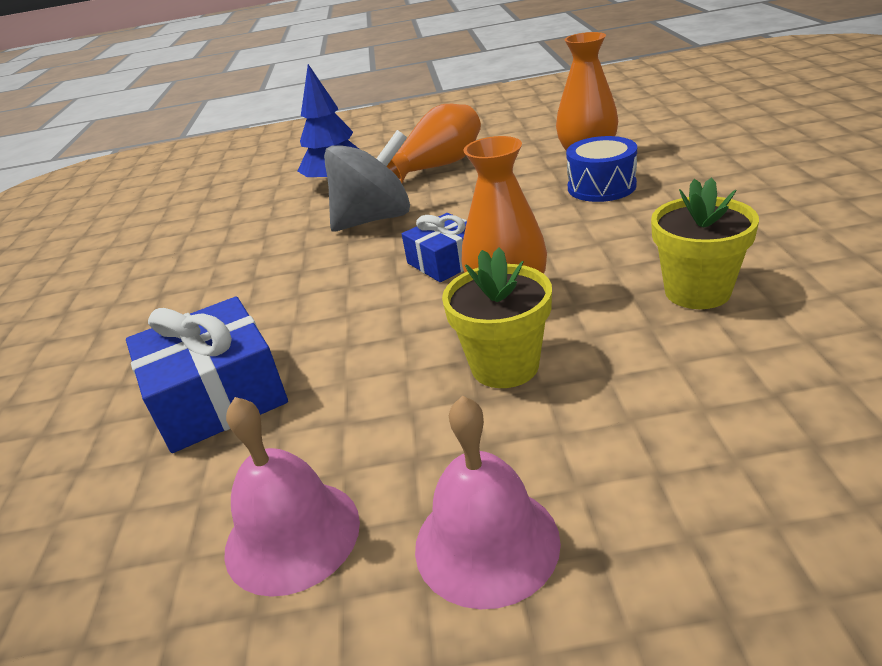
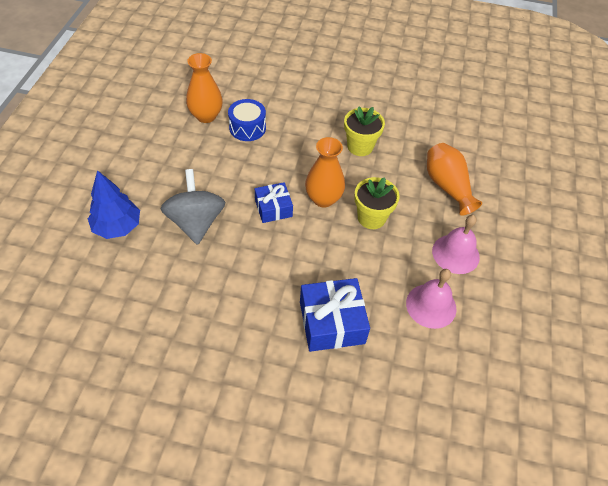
camera: 80 degrees left, 20 degrees up
(438, 166) = (148, 173): orange vase -> orange vase (447, 186)

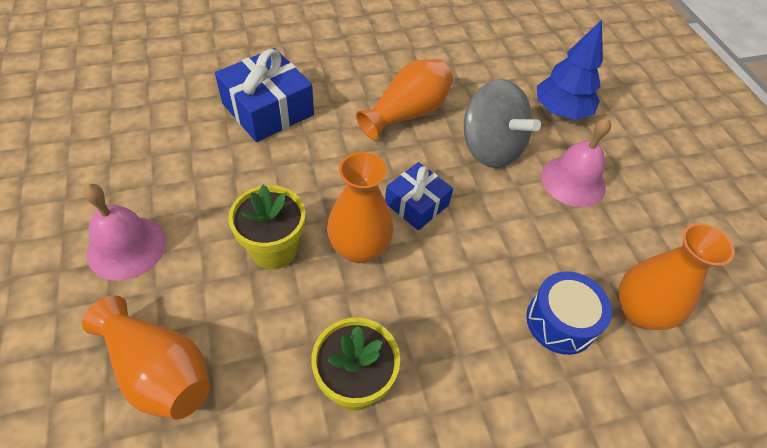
camera: 150 degrees right, 0 degrees up
(230, 273) = (407, 113): none -> orange vase
(431, 305) = (152, 166): pink bell -> pink bell (573, 181)

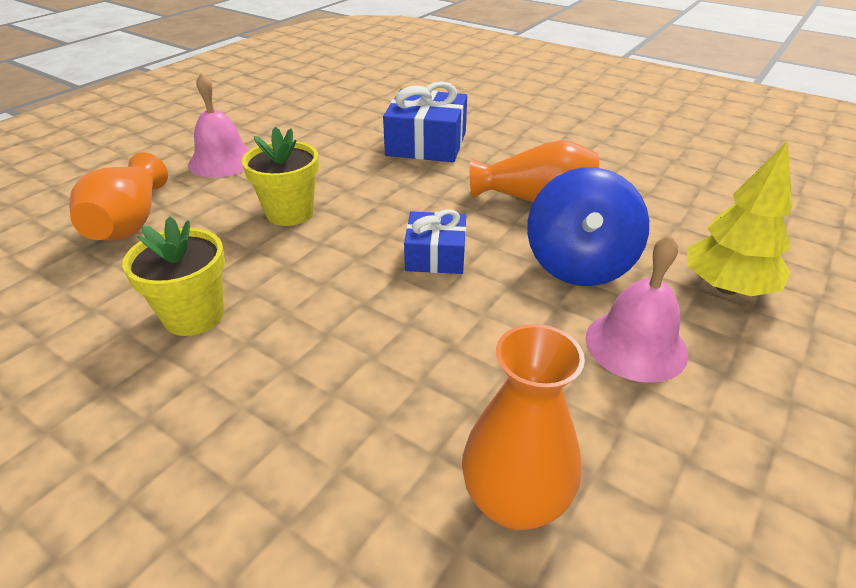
camera: 55 degrees right, 15 degrees down
(359, 248) = (342, 250): orange vase -> none
(490, 148) = (579, 265): grey spinning top -> blue spinning top
(560, 321) = (411, 427): blue drum -> none
(561, 111) = (726, 288): blue tree -> yellow tree

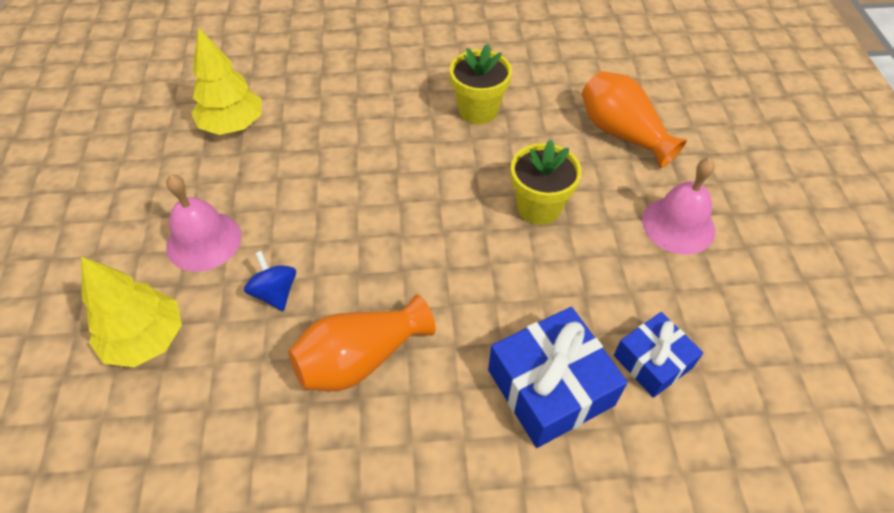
camera: 140 degrees right, 15 degrees up
(435, 256) = (388, 235): blue gift -> blue gift (652, 361)
(514, 501) = (233, 125): orange vase -> yellow tree
(579, 265) = (275, 293): blue spinning top -> blue spinning top, size x0.52

